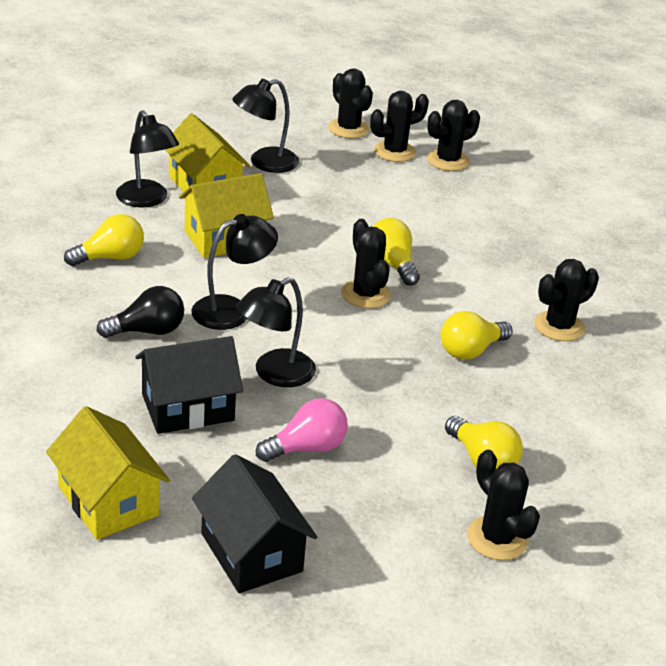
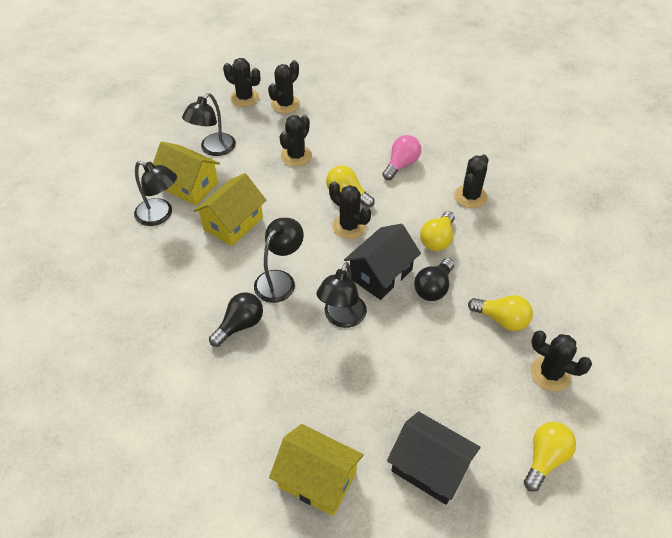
camera: 25 degrees left, 15 degrees up
(110, 257) = (171, 276): yellow light bulb -> yellow light bulb (545, 459)
(188, 407) = (310, 374): black house -> black house (381, 274)
(306, 448) = (402, 366): pink light bulb -> pink light bulb (401, 165)
(419, 393) = (433, 288): none -> black light bulb
(448, 160) = (321, 97): black cactus -> black cactus (296, 156)

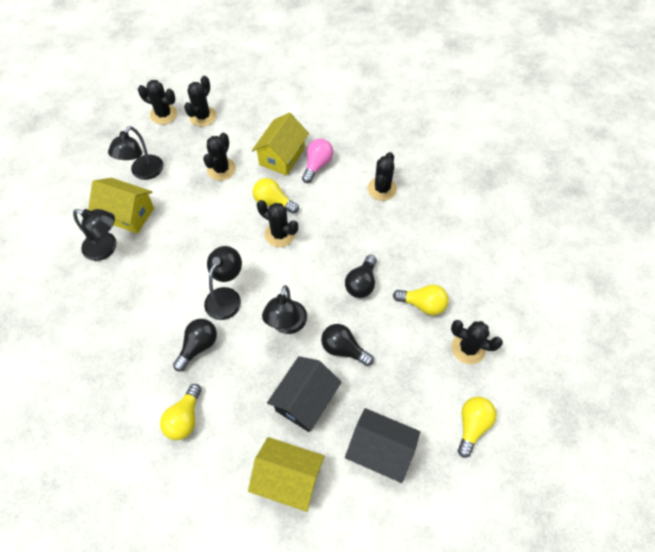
camera: 10 degrees left, 10 degrees up
(233, 223) = (175, 247): yellow house -> yellow house (282, 156)
(381, 274) = (314, 277): black house -> black house (305, 400)
(403, 352) = (343, 349): none -> black light bulb
(437, 239) = (359, 236): yellow light bulb -> yellow light bulb (185, 418)

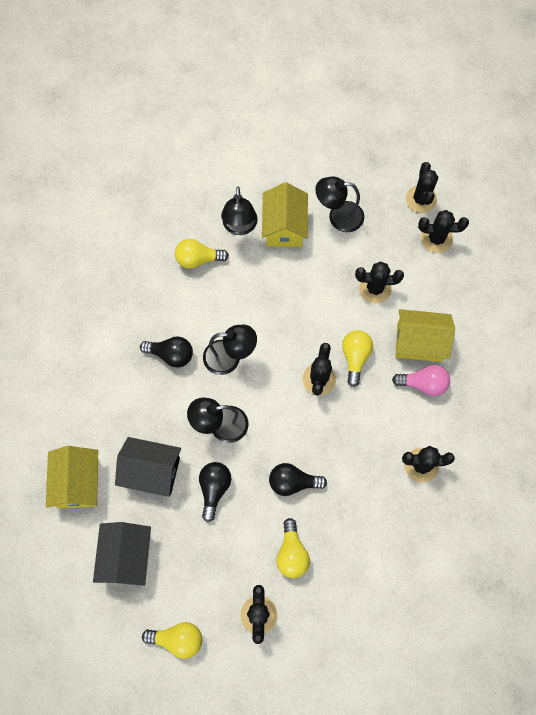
camera: 70 degrees right, 10 degrees up
(185, 418) = (102, 373): yellow light bulb -> yellow light bulb (198, 259)

